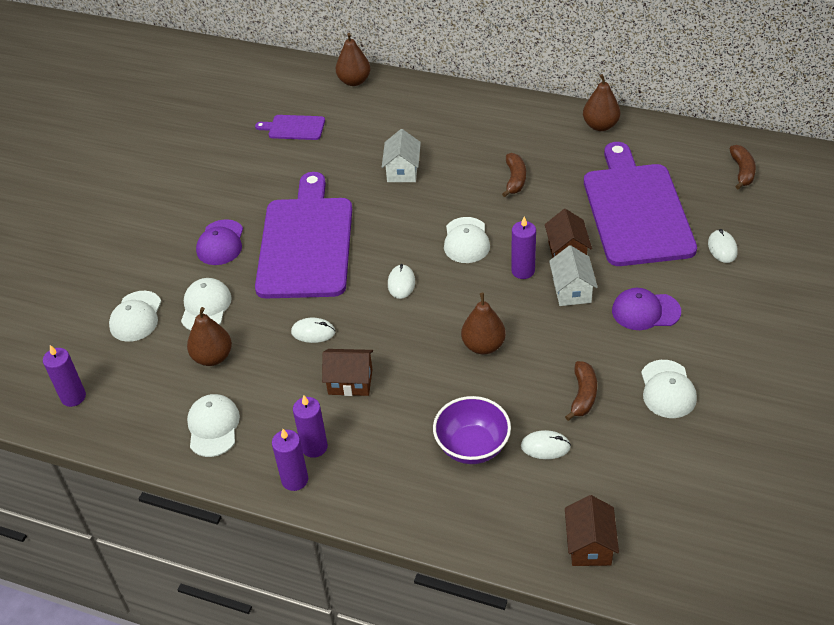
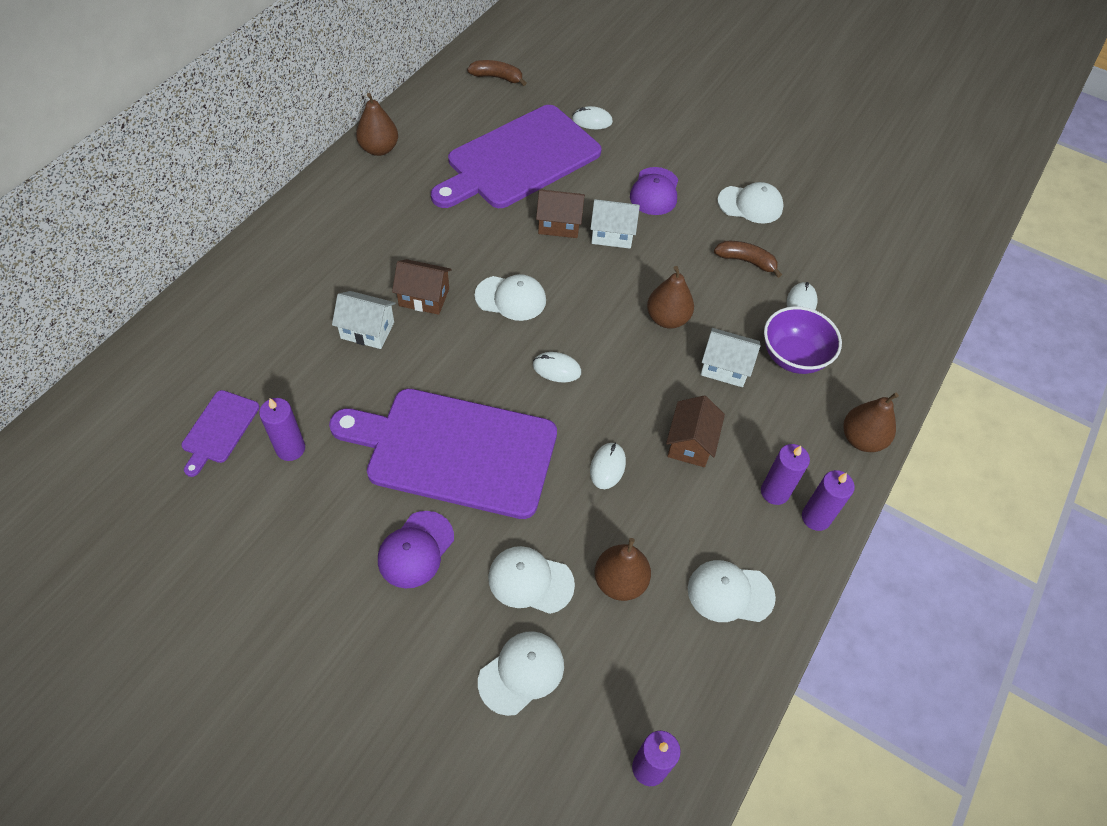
camera: 85 degrees left, 10 degrees up
(136, 316) = (521, 673): white cap -> white cap turned 60 degrees counterclockwise
(220, 243) = (416, 549): purple cap -> purple cap turned 105 degrees clockwise
(354, 81) = (159, 345): brown pear -> brown pear (862, 439)
(441, 395) = (725, 367): none -> white house
(515, 179) = (431, 236): brown banana -> none
(523, 271) = (573, 263): purple candle -> purple candle (290, 448)
(589, 545) = (909, 300): brown house -> brown house (424, 297)
(636, 210) = (519, 159): purple cutting board -> purple cutting board turned 45 degrees counterclockwise

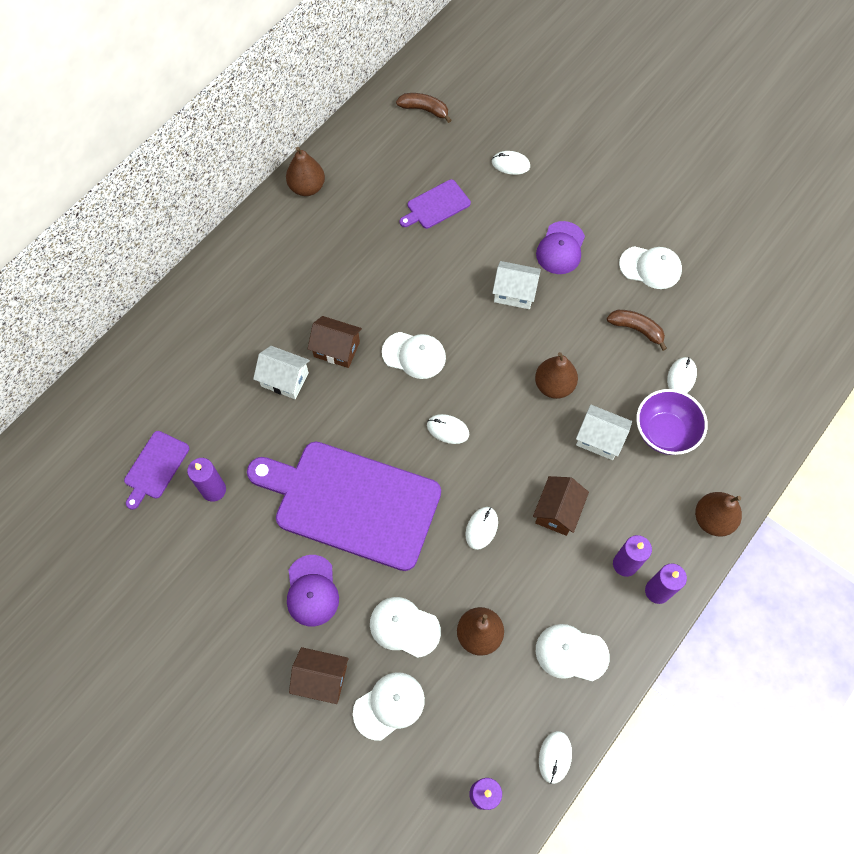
camera: 10 degrees right, 10 degrees up
(416, 549) = (312, 591): purple cap -> purple cap turned 45 degrees counterclockwise
(519, 159) = (436, 205): purple cutting board -> purple cutting board, size x0.44
(559, 224) = (466, 279): brown house -> brown house (321, 679)
(729, 714) = (555, 757): none -> white mouse

